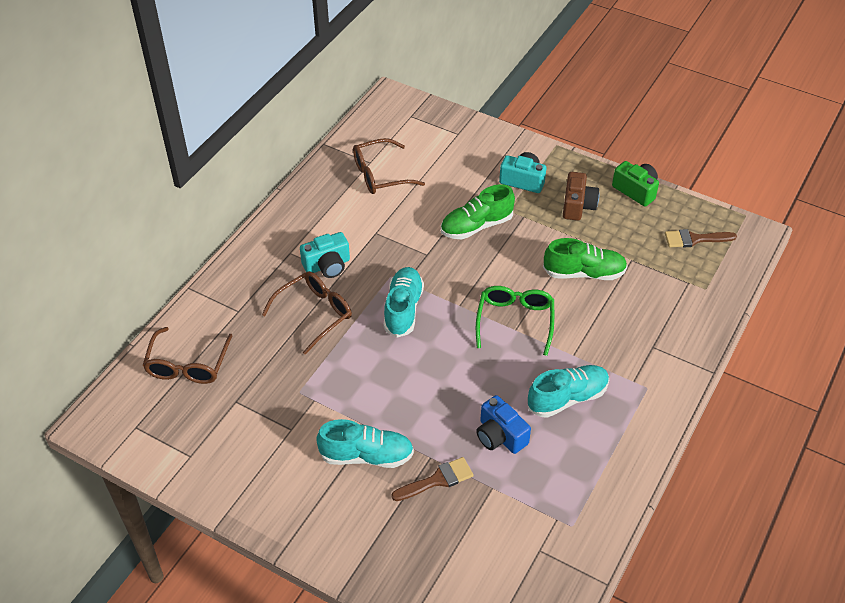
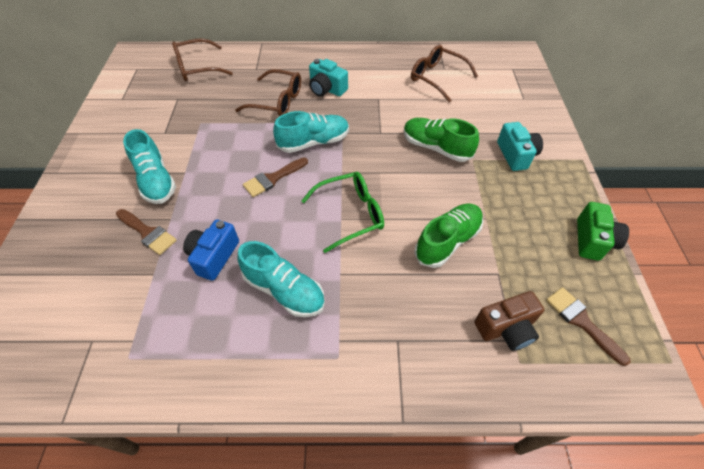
camera: 60 degrees right, 5 degrees up
(431, 359) = (273, 178): none -> brown brush
(577, 206) = (525, 203): brown camera -> brown camera (506, 328)
(584, 273) = (447, 241): green shoe -> green shoe turned 105 degrees counterclockwise

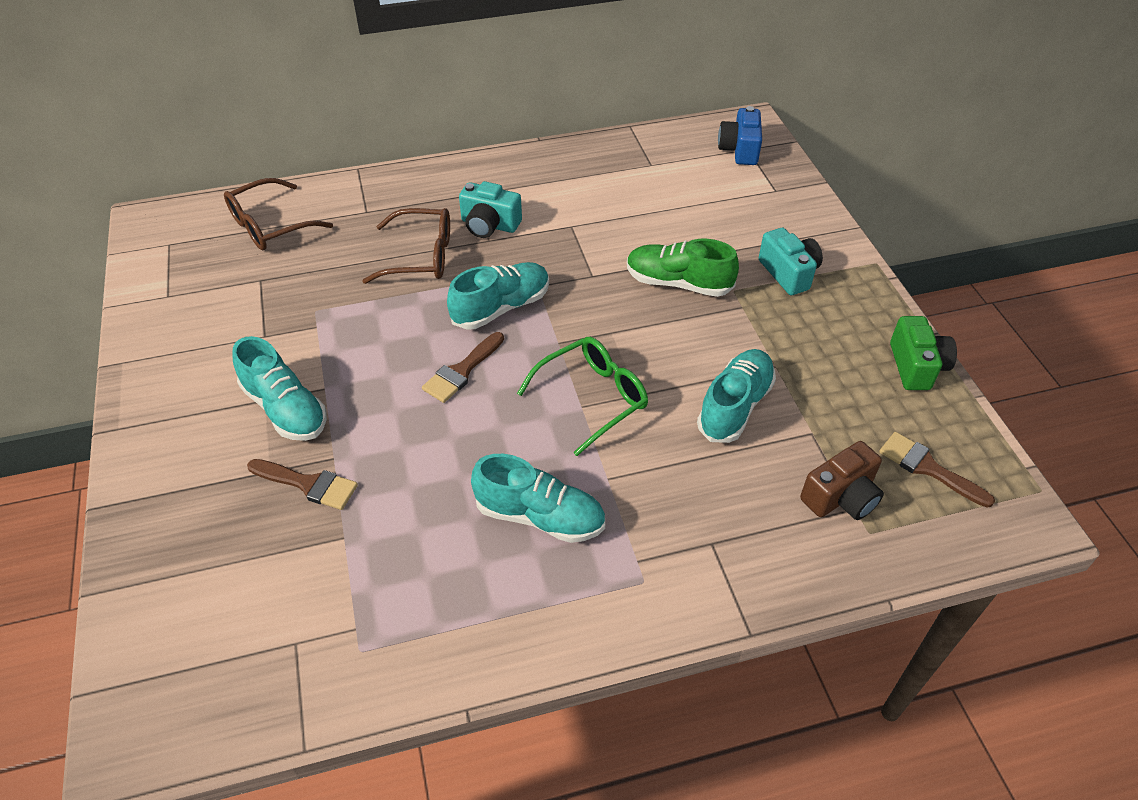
camera: 15 degrees left, 5 degrees down
(214, 256) = (422, 494): blue camera -> blue camera (740, 150)
(437, 78) = (645, 180): brown glasses -> none
(447, 241) = (735, 406): green shoe -> turquoise shoe

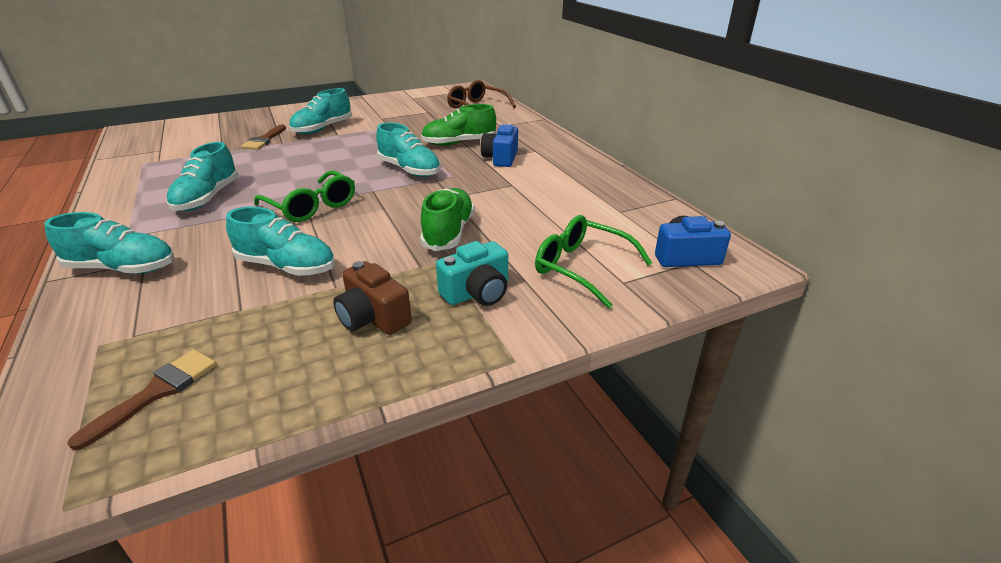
camera: 80 degrees right, 15 degrees down
(421, 256) = (459, 143): brown glasses -> green shoe
(462, 371) = (346, 165): brown brush -> none
(489, 225) = (501, 158): turquoise camera -> blue camera
(727, 559) = (123, 268): none -> turquoise shoe
(752, 208) = (581, 267): none -> green glasses
(841, 497) = (152, 327): brown camera -> brown camera (373, 317)
(916, 366) = (321, 390): green camera -> none

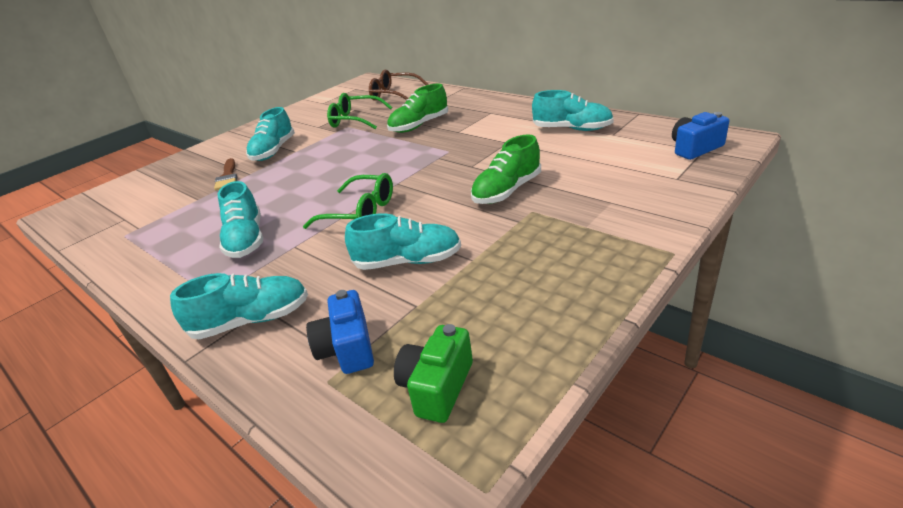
camera: 20 degrees left, 0 degrees up
(157, 392) = (437, 387): brown brush -> green camera
(373, 317) = (534, 267): brown camera -> none
(409, 170) = (406, 158): turquoise shoe -> turquoise shoe (572, 129)
(449, 233) = (507, 191): green shoe -> green shoe turned 120 degrees counterclockwise
(477, 293) = (587, 222): turquoise camera -> none
(501, 158) = (471, 126): blue camera -> blue camera (347, 348)
(581, 267) = (637, 179): green glasses -> green glasses (355, 120)

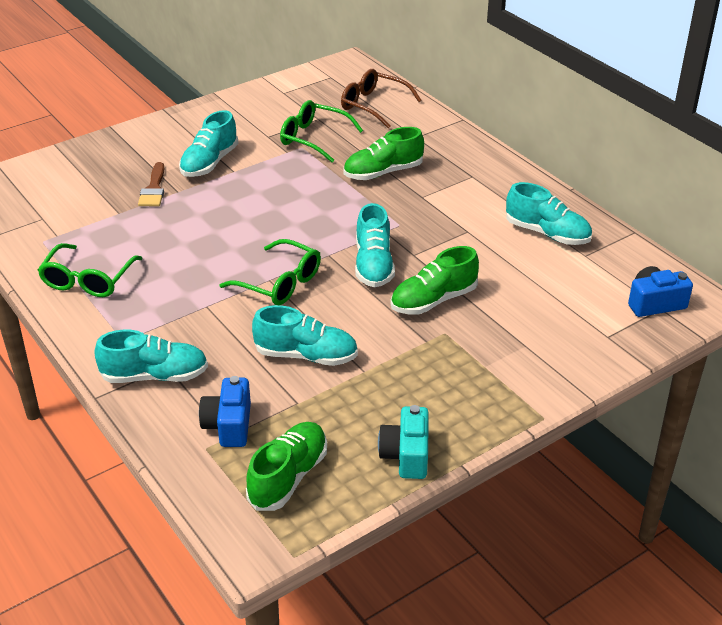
camera: 10 degrees right, 5 degrees up
(170, 254) = (88, 280): none -> green glasses
(246, 239) = (162, 284): turquoise shoe -> turquoise shoe (373, 265)
(437, 387) = (288, 477): green camera -> green shoe
(559, 325) = (406, 455): none -> turquoise camera

